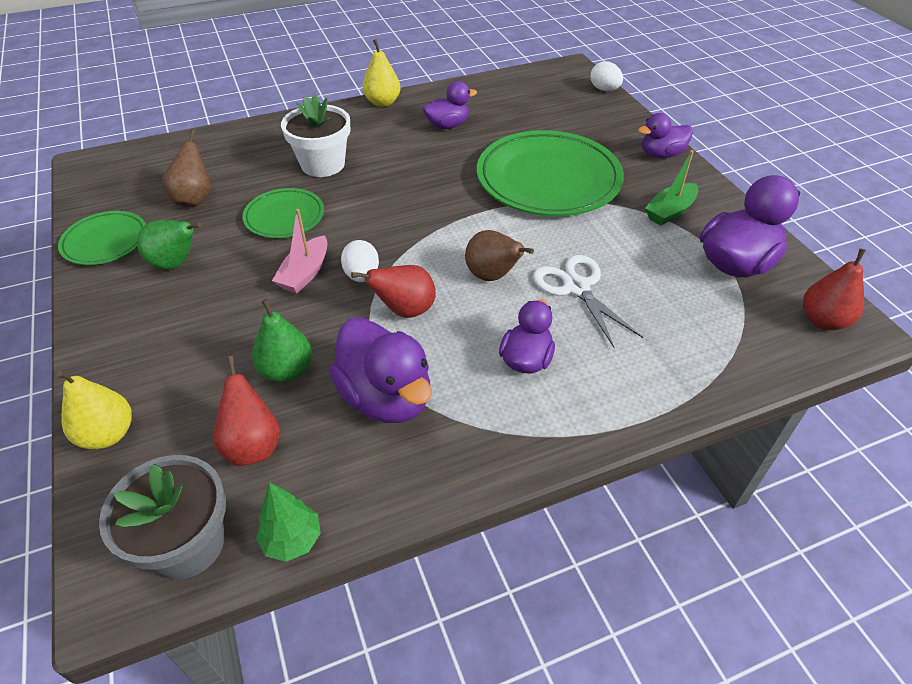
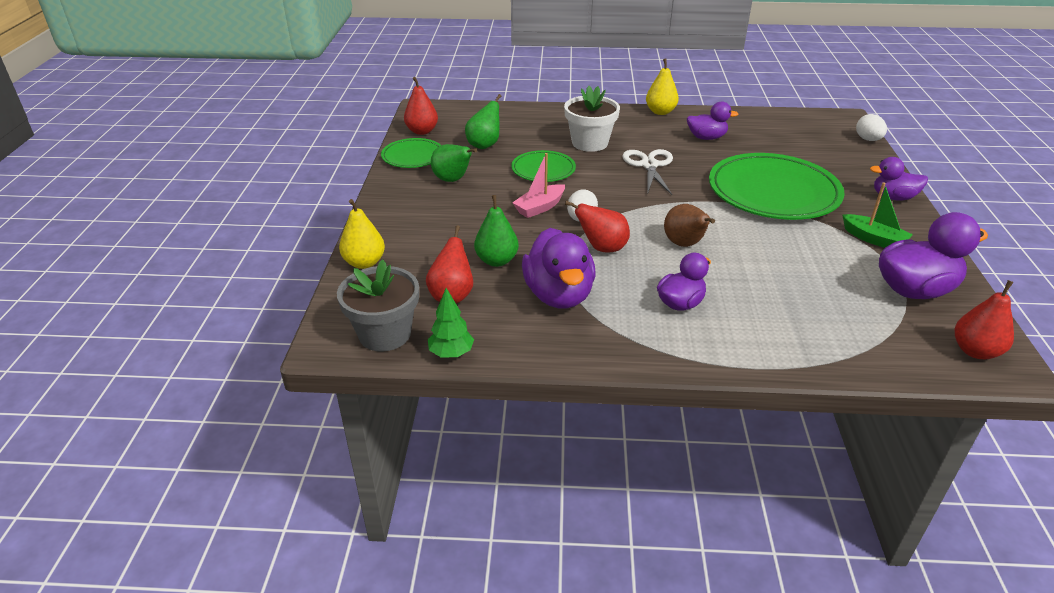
camera: 25 degrees right, 10 degrees down
(101, 199) = (422, 131): none -> red pear
(194, 199) = (484, 145): brown pear -> green pear
(576, 287) = (752, 269): white scissors -> white scissors (649, 165)
(670, 211) = (874, 239): green boat -> green boat turned 120 degrees counterclockwise

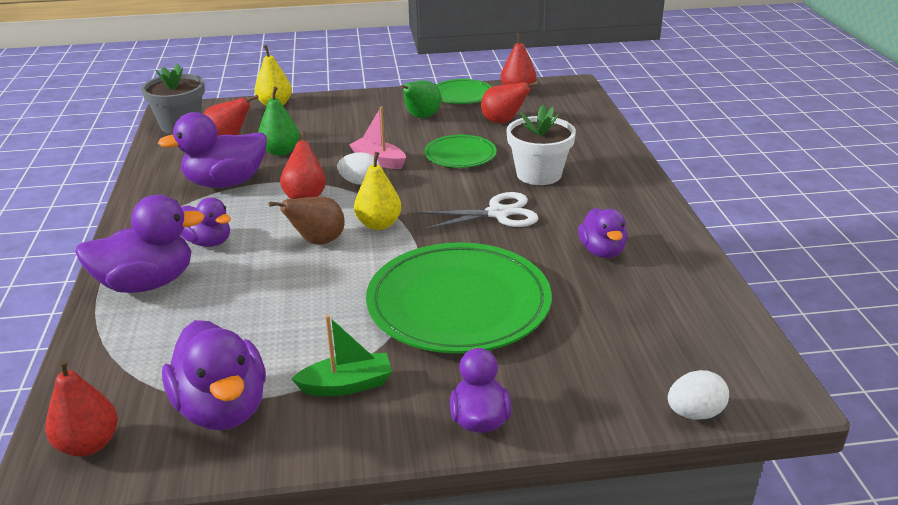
camera: 80 degrees right, 5 degrees down
(451, 353) = (153, 150): green tree -> none
(484, 145) = (503, 122): green pear -> red pear
(660, 112) = (665, 214): yellow pear -> yellow pear (379, 224)
(754, 337) = (147, 283): none -> purple duck
(874, 239) = (347, 385): green boat -> green boat turned 135 degrees counterclockwise

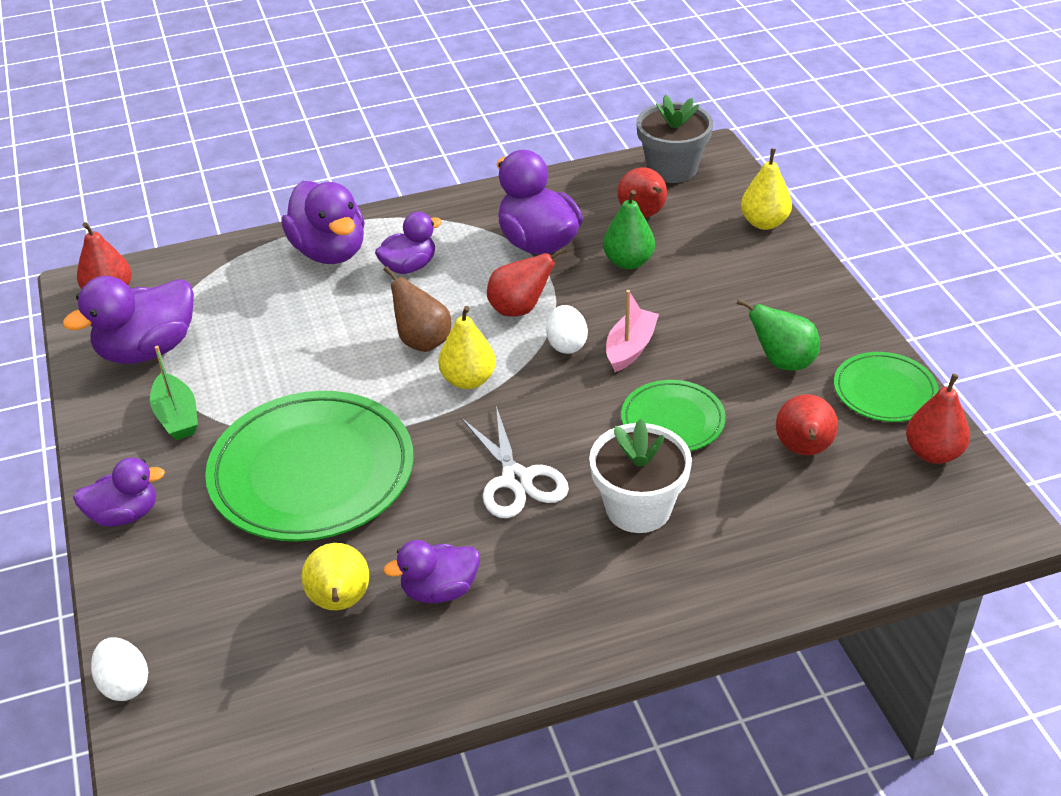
camera: 80 degrees right, 10 degrees up
(208, 242) = (409, 266): purple duck -> purple duck turned 150 degrees counterclockwise
(609, 295) = (340, 602): none -> yellow pear

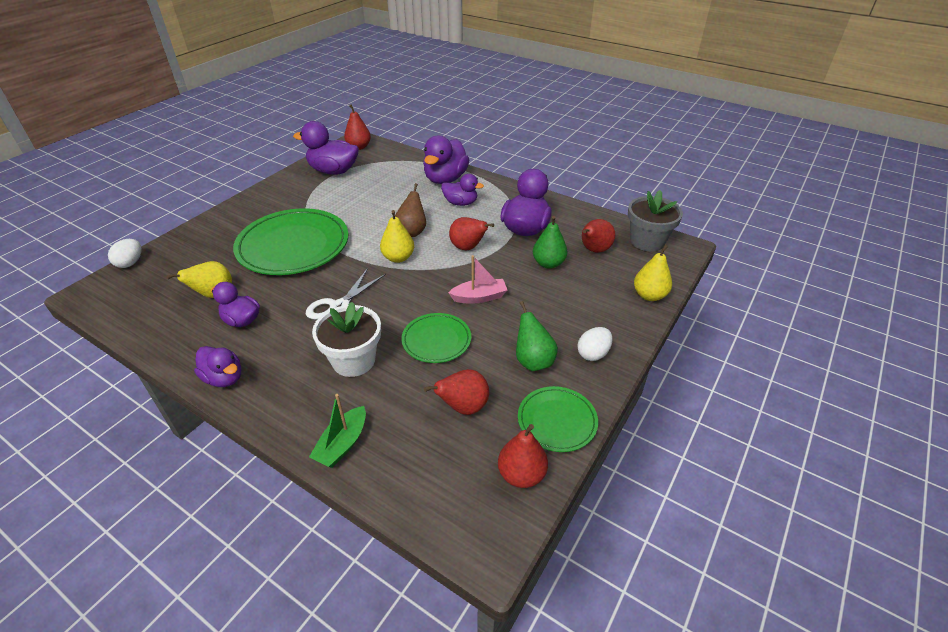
camera: 50 degrees right, 0 degrees up
(125, 514) = (230, 214): purple duck -> purple duck (224, 378)
(177, 417) = (299, 197): green boat -> green boat (342, 444)
(566, 344) = (458, 275): white egg -> white egg (593, 354)

